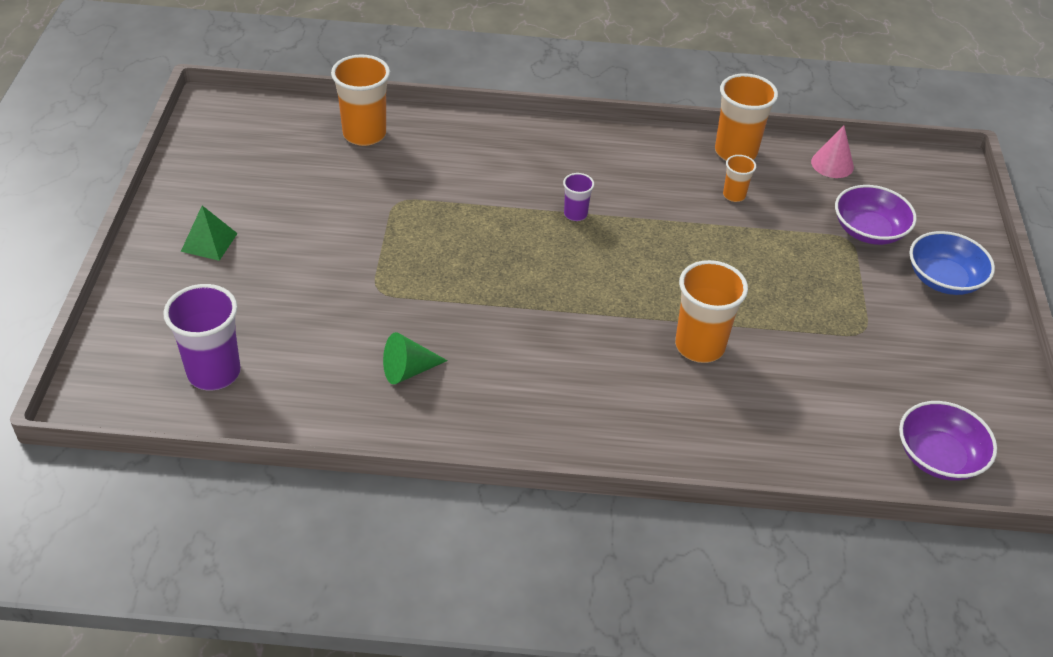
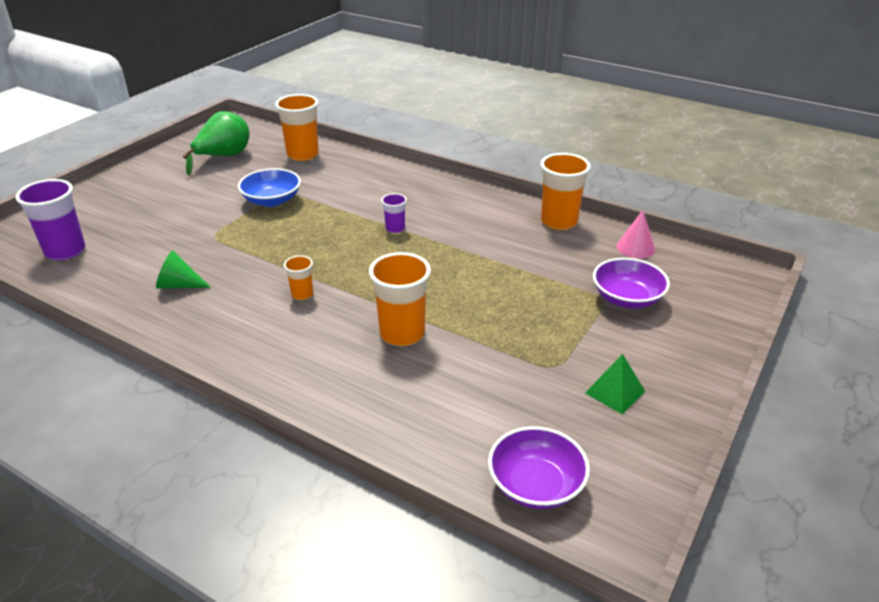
camera: 30 degrees right, 10 degrees down
(209, 242) = (146, 186): green pyramid -> green pyramid (615, 392)
(264, 166) = (224, 157): none -> green pear
(734, 195) = (530, 247): orange cup -> orange cup (302, 294)
(944, 279) = (668, 351): blue bowl -> blue bowl (272, 200)

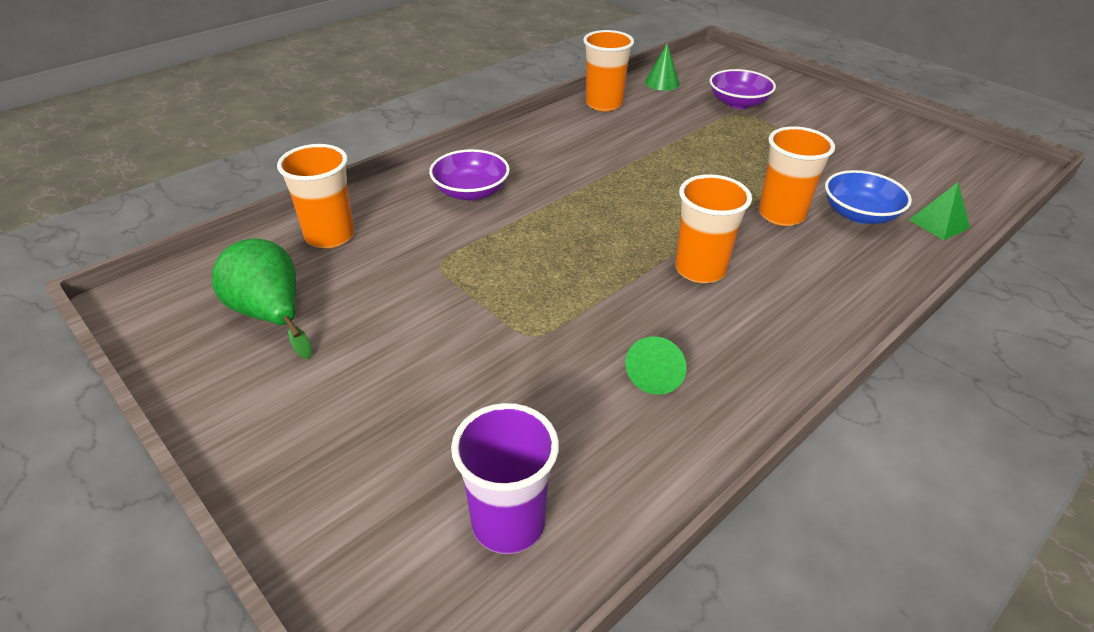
camera: 75 degrees left, 5 degrees up
(272, 200) = (455, 275): blue bowl -> blue bowl (859, 214)
(302, 294) = (700, 269): orange cup -> orange cup, size x1.94
(395, 229) = (577, 191): purple cup -> none
(536, 485) = (972, 185): purple bowl -> purple bowl (471, 192)
(615, 392) = (861, 134): green pyramid -> green pyramid (939, 223)
(635, 247) = (662, 83): pink cone -> green cone

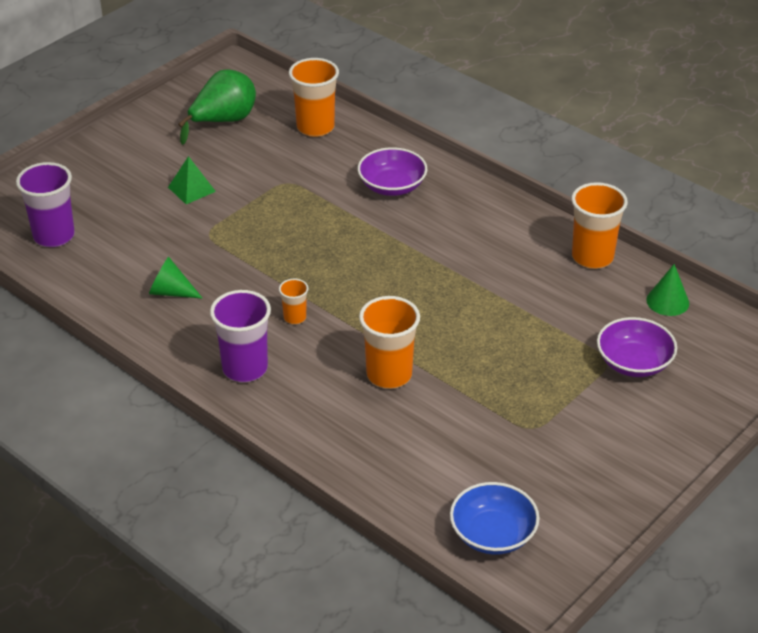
camera: 85 degrees right, 0 degrees up
(700, 269) = (295, 318): orange cup -> orange cup, size x0.52
(795, 311) = (245, 368): none -> purple cup
(859, 214) = (400, 431): blue bowl -> blue bowl (493, 534)
(939, 223) = (392, 489): green pyramid -> green pyramid (191, 189)

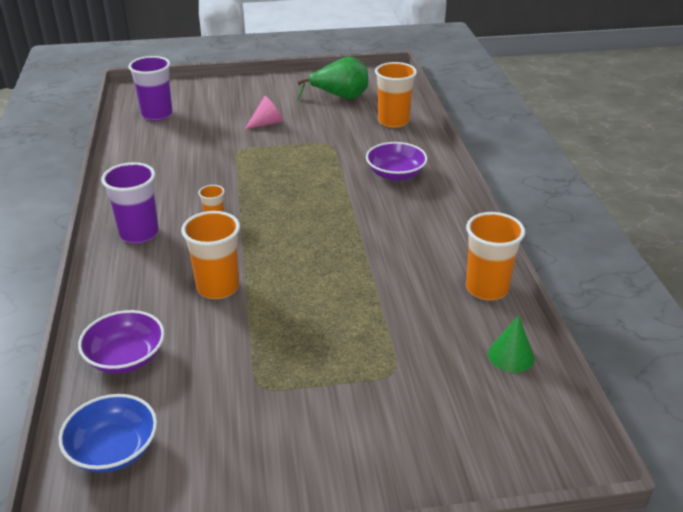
camera: 40 degrees right, 5 degrees down
(170, 292) = (169, 170): green cone -> none
(191, 189) = (267, 123): green pyramid -> pink cone
(634, 363) = (415, 387): purple bowl -> purple bowl (126, 357)

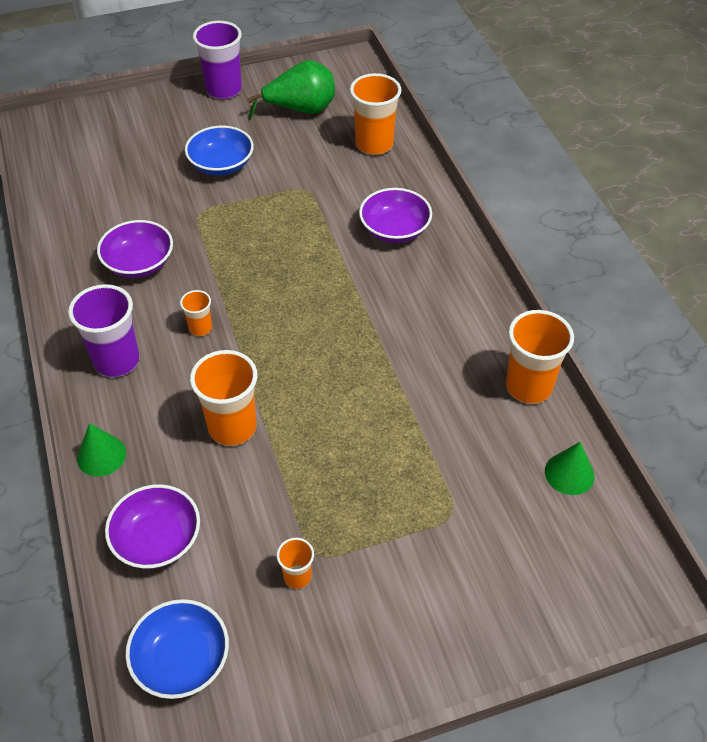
camera: 10 degrees left, 15 degrees up
(102, 294) = (101, 455): none -> green cone
(157, 114) = (79, 165): purple cup -> purple cup (224, 90)
(180, 175) = (139, 263): none -> purple bowl
(238, 401) = (297, 577): none -> orange cup
(267, 123) = (221, 164): pink cone -> blue bowl

